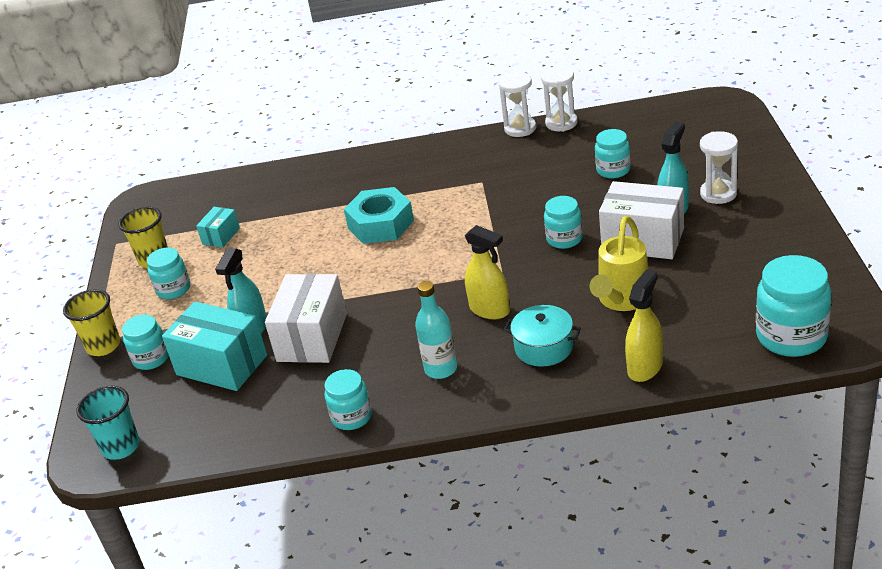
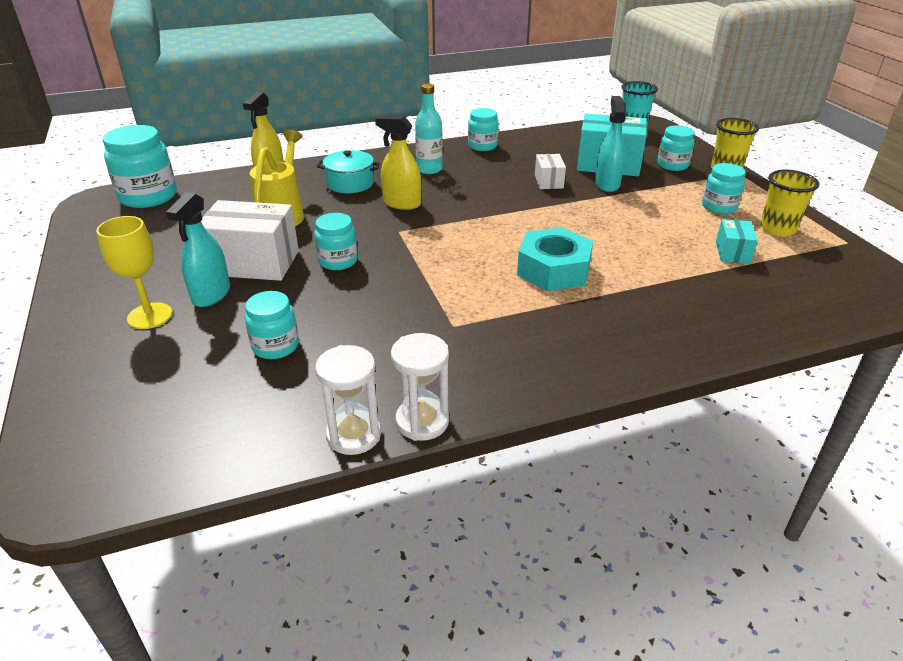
camera: 160 degrees right, 0 degrees up
(312, 337) = (549, 181): white box -> white box, size x0.51
(718, 194) = (150, 316): white hourglass -> yellow goblet

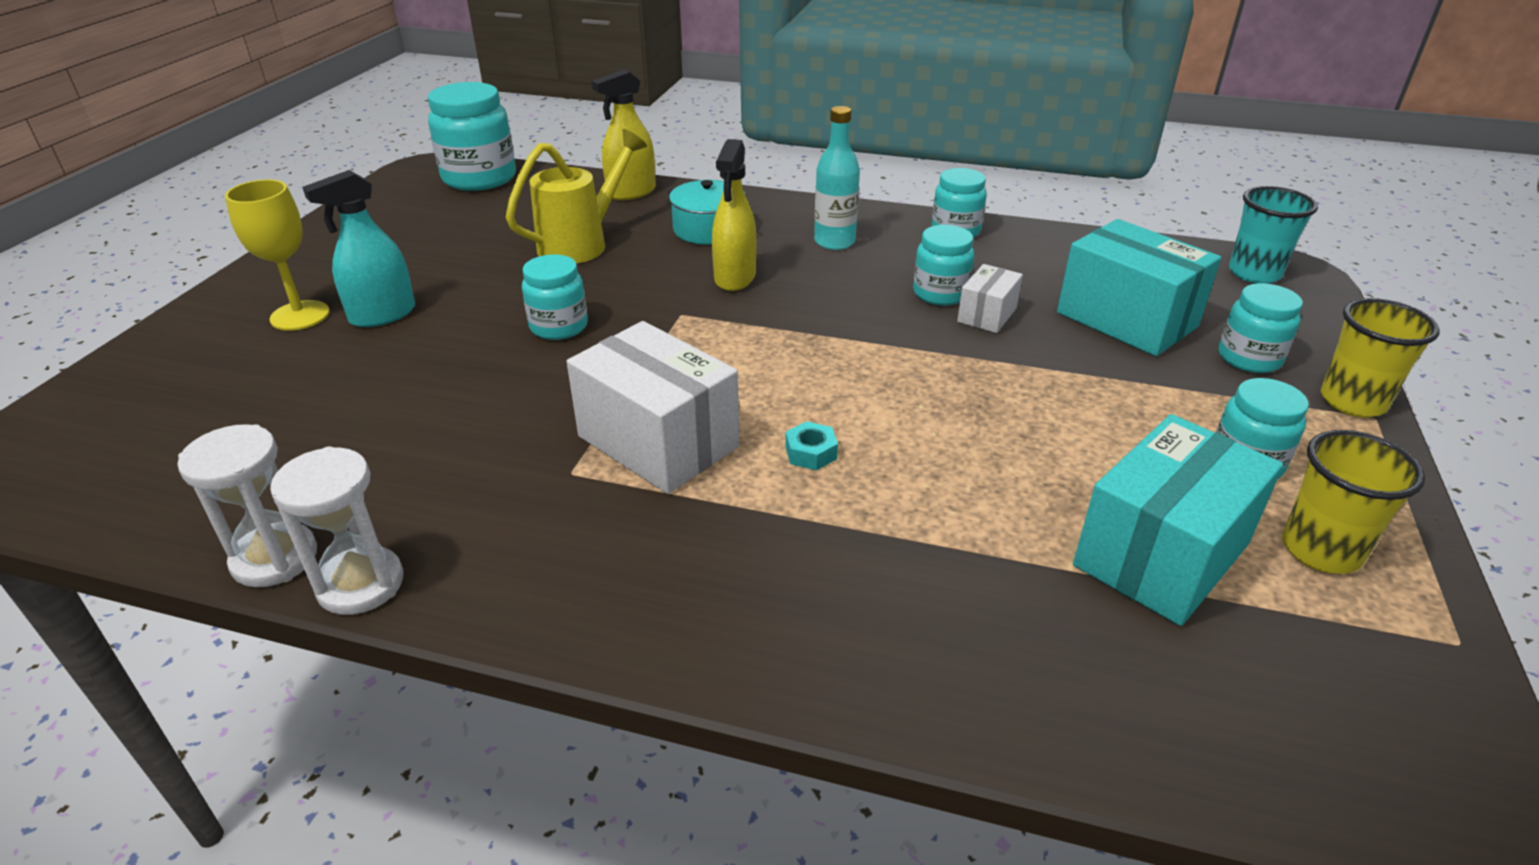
camera: 35 degrees right, 0 degrees up
(253, 263) = (471, 293): white box -> white box (658, 442)
(275, 346) = (355, 405): turquoise jar -> turquoise jar (940, 294)
(401, 203) = (735, 278): yellow spray bottle -> yellow spray bottle turned 135 degrees counterclockwise
(553, 270) = (811, 453): turquoise nut -> turquoise nut, size x0.40
(607, 184) = (1080, 351): turquoise spray bottle -> none
(732, 252) = (1161, 555): turquoise box -> turquoise box, size x1.95

